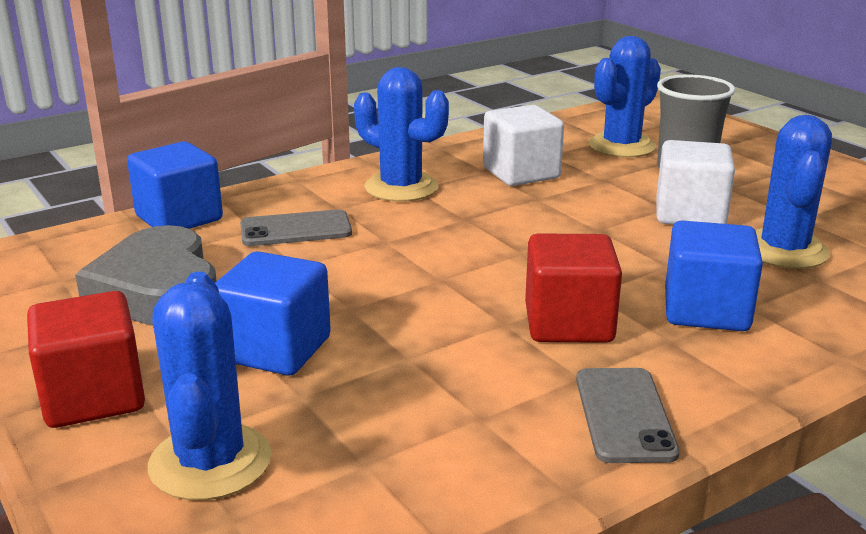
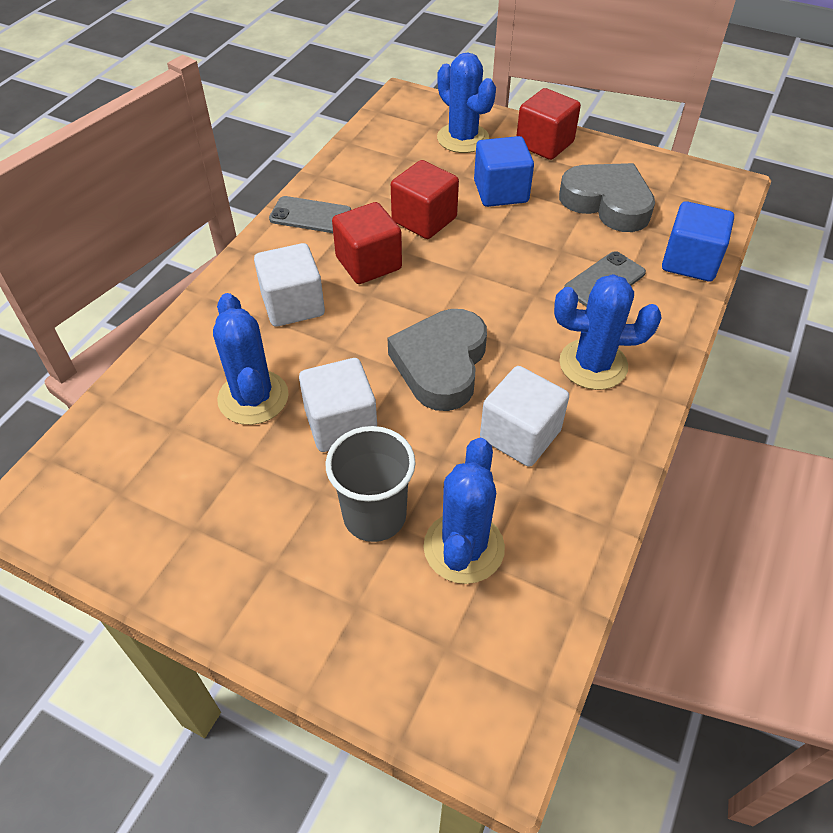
camera: 150 degrees right, 25 degrees up
(437, 350) = (424, 220): none -> red cube
(553, 222) = (441, 364): none -> grey heart
(624, 415) = (310, 216): grey phone -> grey phone turned 45 degrees counterclockwise
(706, 310) = (293, 305): blue cube -> white cube

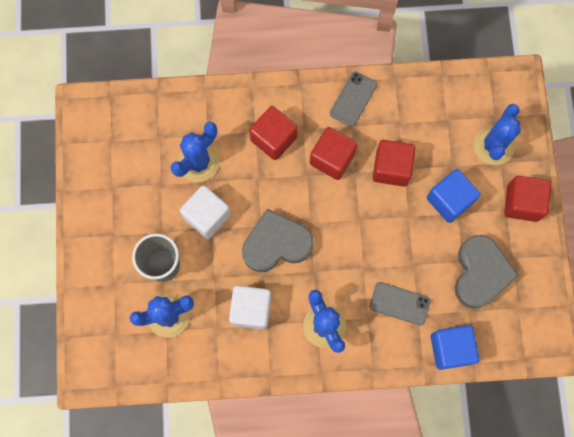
camera: 60 degrees right, 25 degrees up
(293, 305) = (273, 138): white cube -> red cube
(310, 216) = (353, 99): grey phone -> grey phone turned 45 degrees clockwise

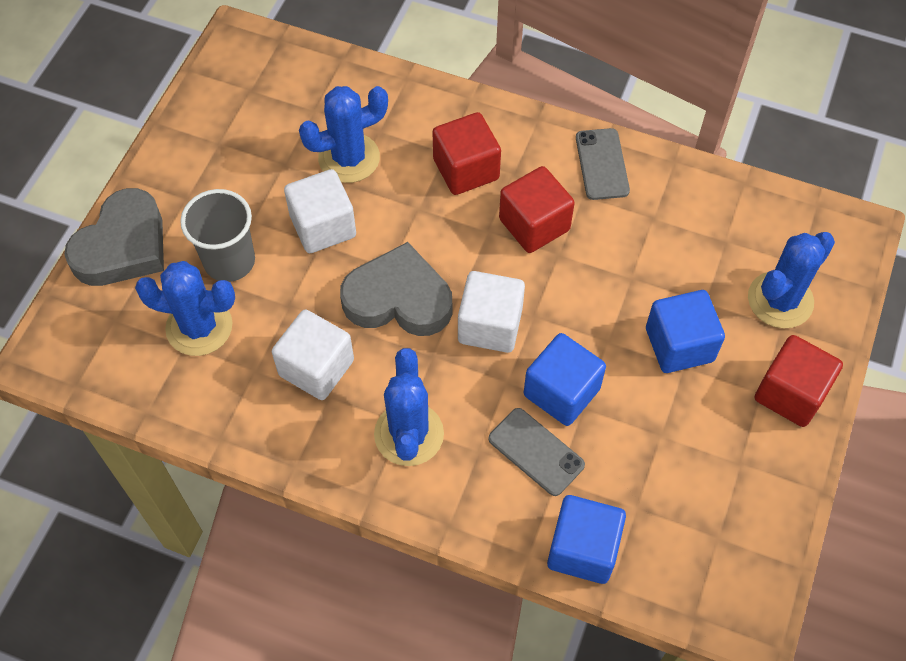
camera: 25 degrees right, 15 degrees down
(337, 237) = (490, 325): none -> white cube
(353, 99) = (602, 164): grey phone -> grey phone turned 60 degrees counterclockwise
(391, 168) = (613, 269): red cube -> none
(397, 260) = (561, 392): none -> blue cube
(480, 273) = (680, 463): grey heart -> grey heart (123, 246)

